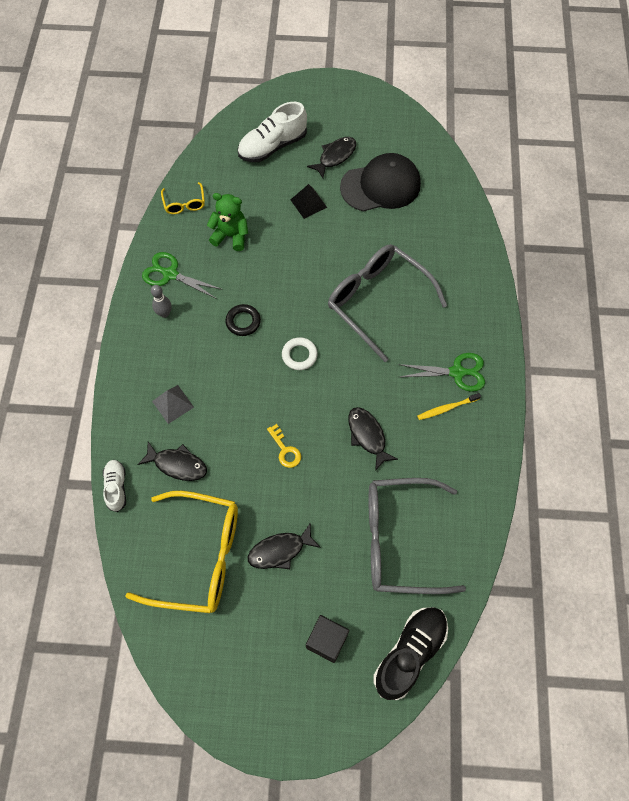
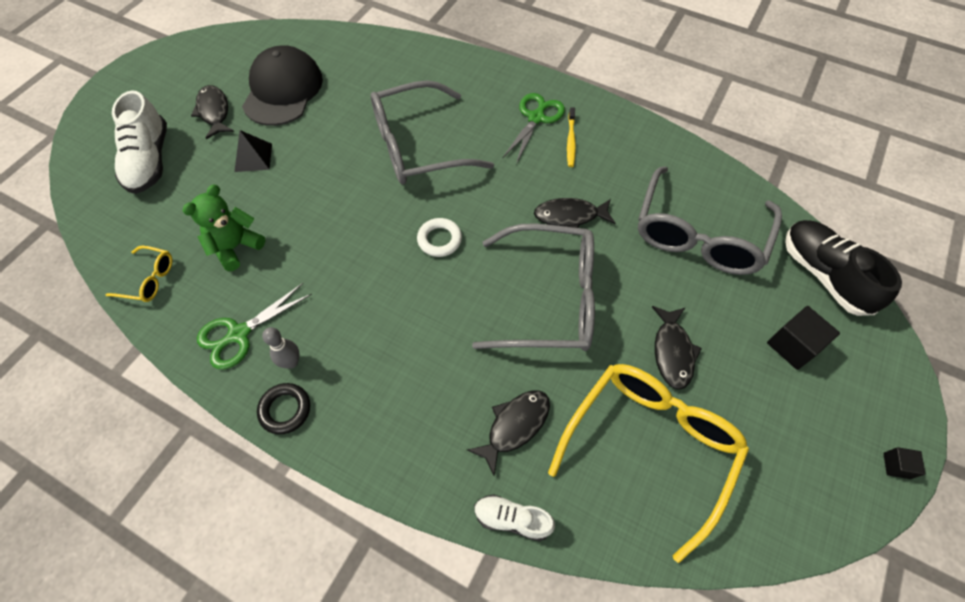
camera: 65 degrees left, 5 degrees down
(173, 404) = (427, 400): grey pyramid -> none
(243, 322) = (361, 278): black ring -> black ring (285, 410)
(256, 739) = (896, 466): none -> black cube
(285, 450) = (550, 299): yellow key -> grey glasses

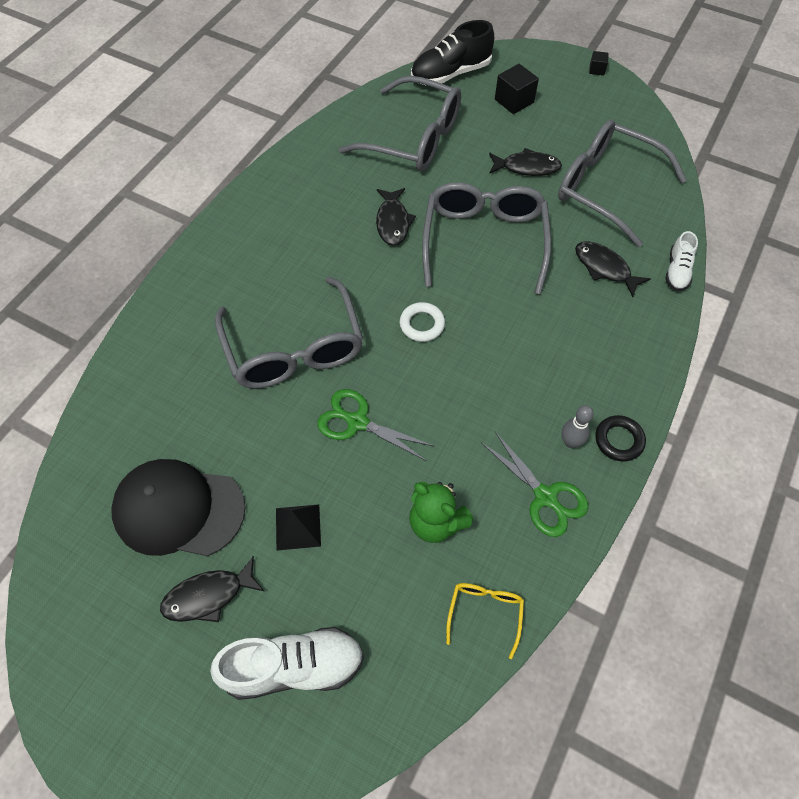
camera: 90 degrees left, 0 degrees up
(536, 118) = (262, 243): green scissors -> green scissors (357, 422)
(570, 141) = (298, 216): yellow toothbrush -> none
(650, 446) = (606, 188): yellow glasses -> grey glasses

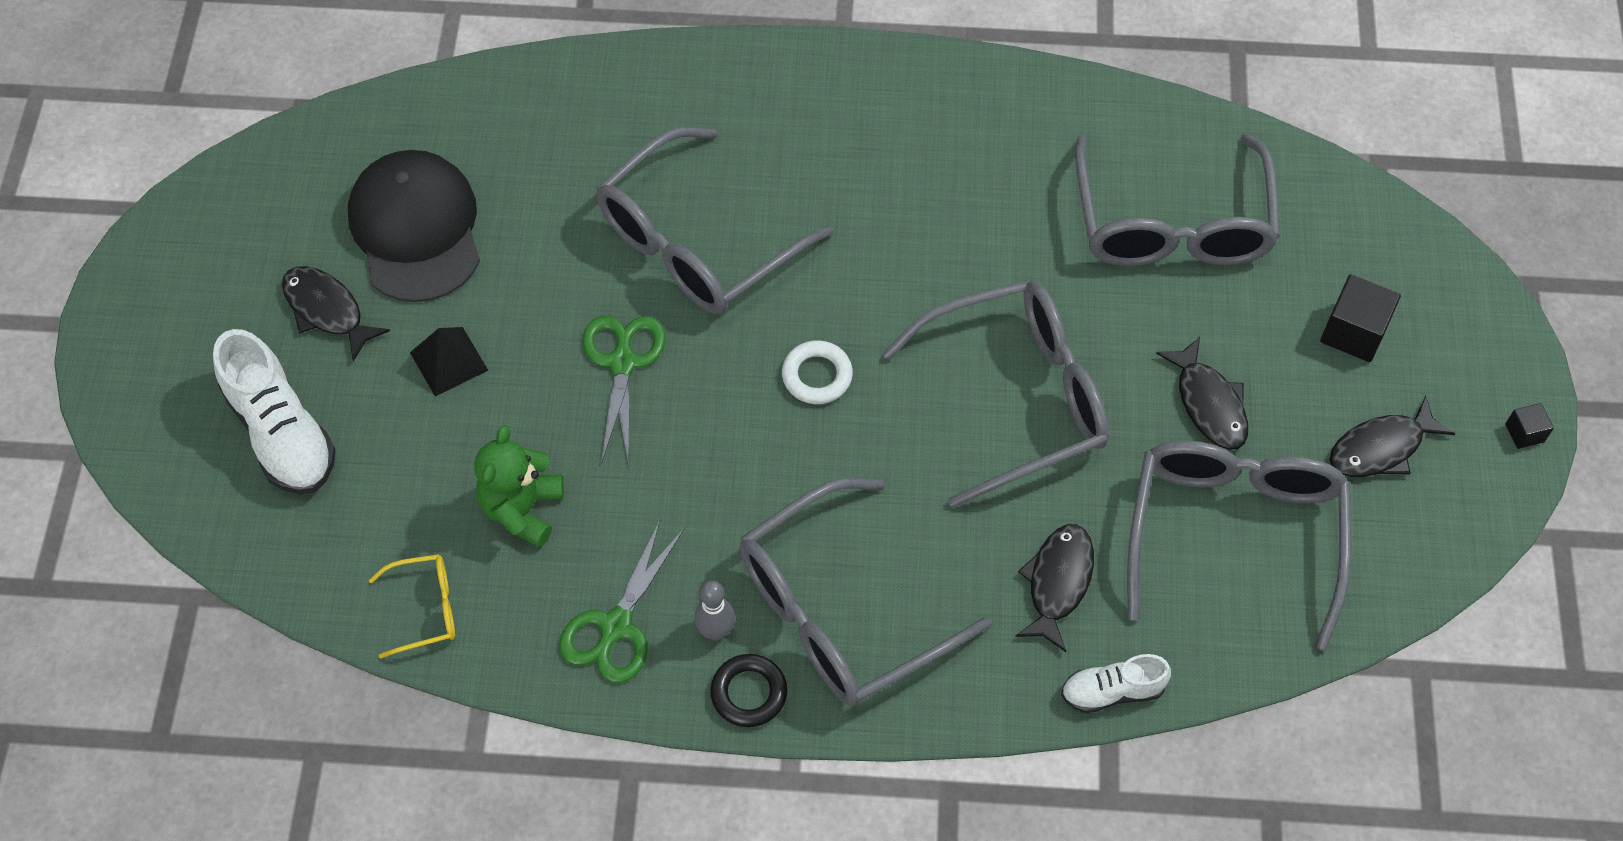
camera: 65 degrees right, 0 degrees up
(393, 222) = (982, 266): black fish -> black fish (1381, 448)
(450, 74) = (1356, 217): black shoe -> none
(583, 373) = (840, 611): none -> grey glasses

